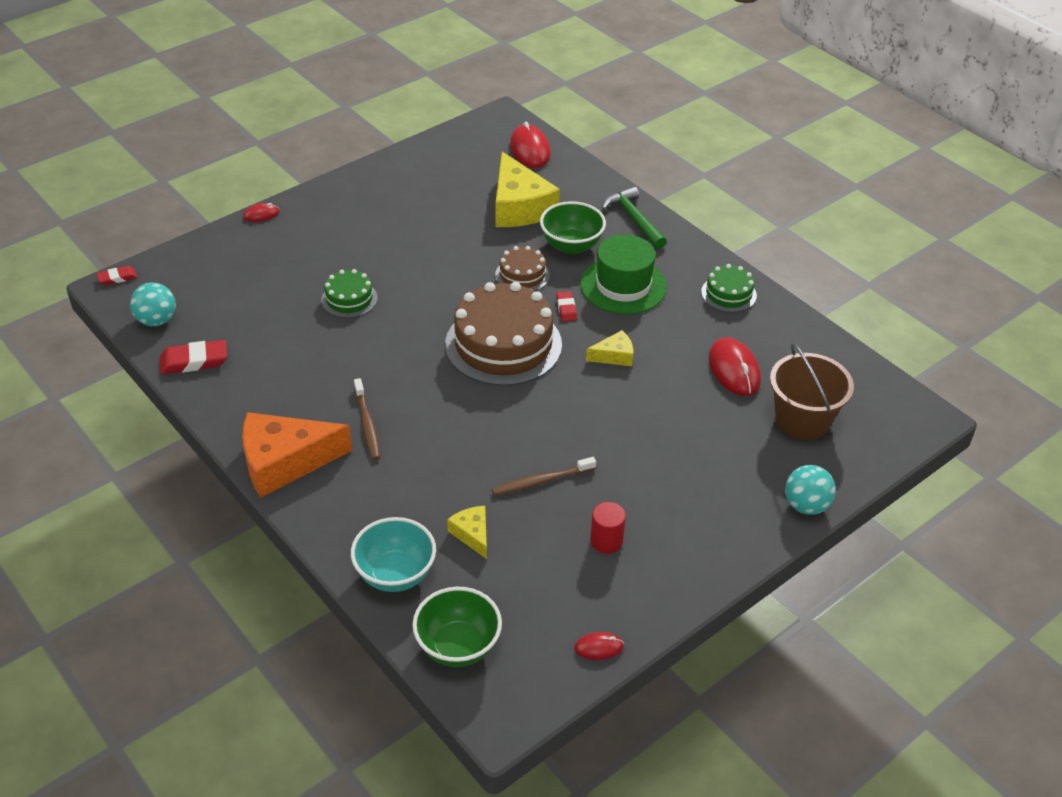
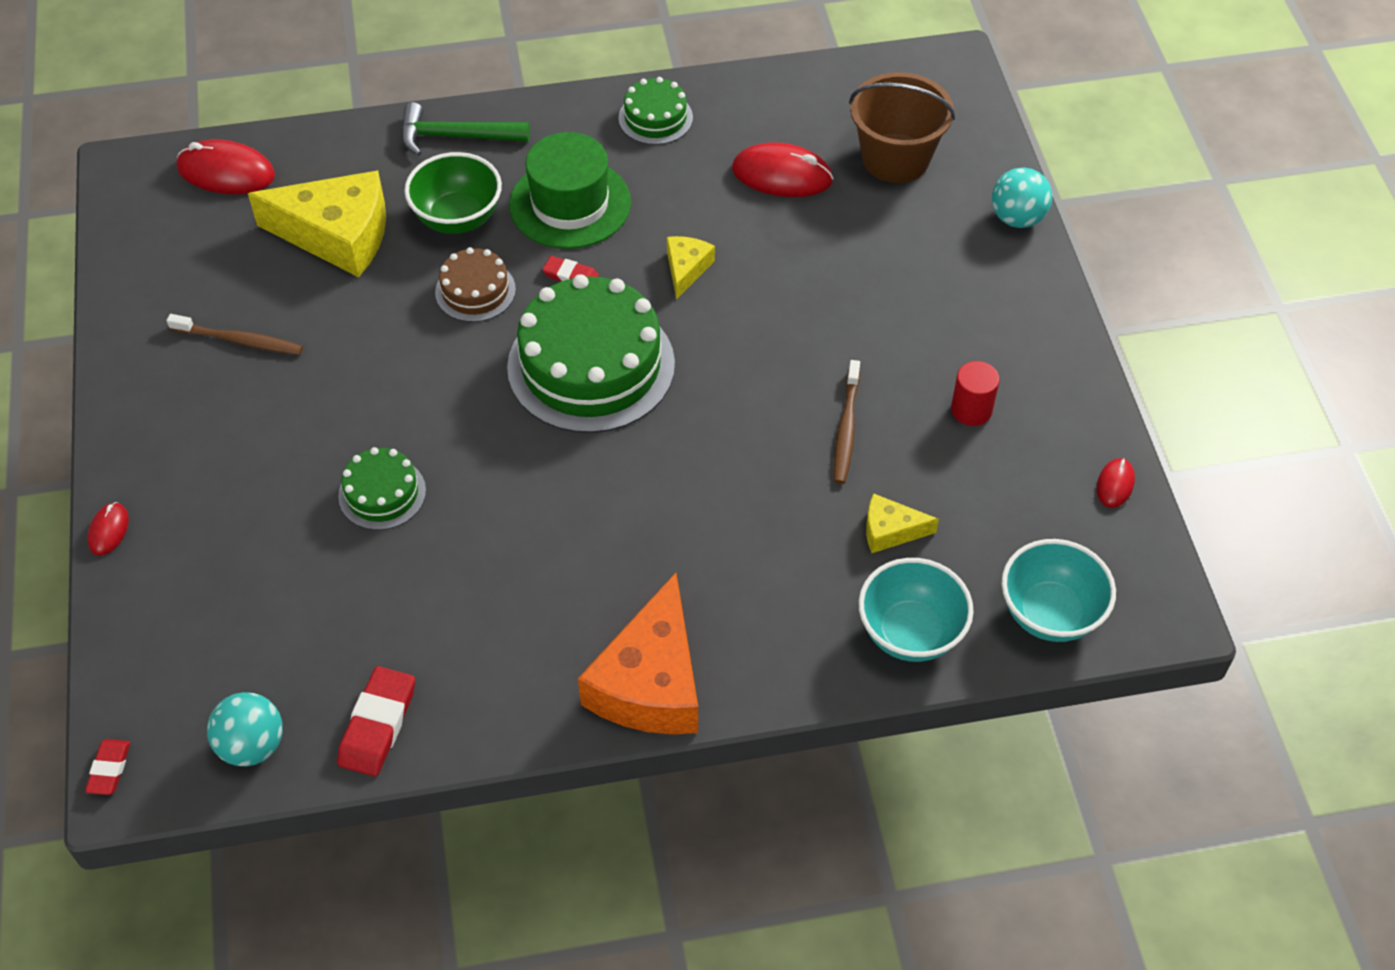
camera: 60 degrees left, 10 degrees up
(367, 424) = (640, 565): brown toothbrush -> brown toothbrush (240, 341)
(458, 646) = (1050, 614): green bowl -> turquoise bowl
(503, 344) = (591, 365): brown cake -> green cake

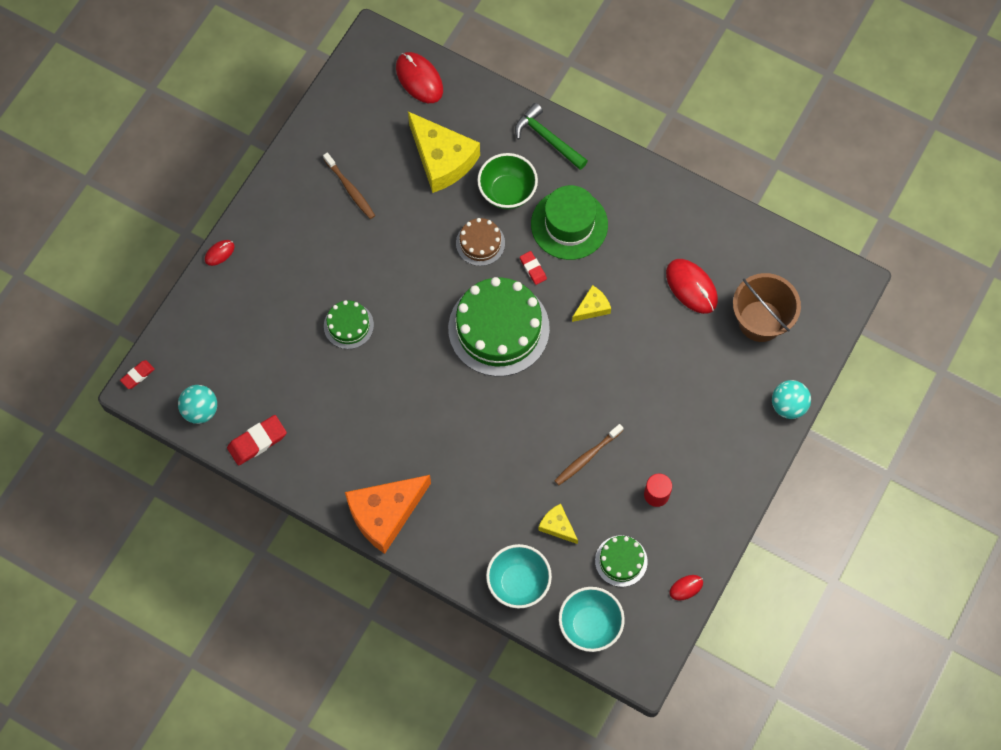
camera: 40 degrees right, 15 degrees up
(655, 118) = (659, 202): green cake -> green cake (621, 561)

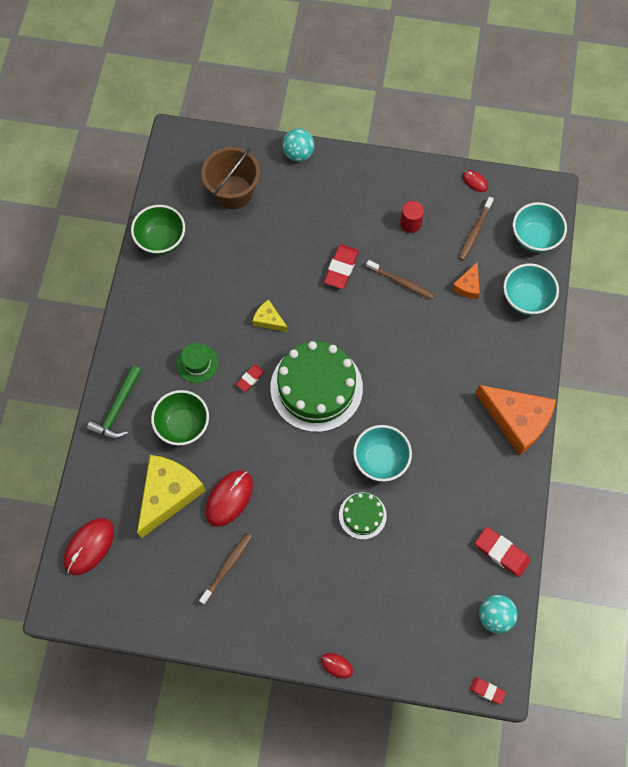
camera: 110 degrees left, 0 degrees up
(397, 363) = (380, 460): none -> turquoise bowl
(480, 243) = (241, 431): brown cake -> none
(557, 526) = (467, 286): yellow cheese -> orange cheese
(569, 224) = (197, 363): green hat -> green hat, size x0.59
(621, 561) = (474, 232): green cake -> brown toothbrush
(626, 401) = (341, 268): none -> red eraser
(691, 287) = (221, 250): red mouse -> red mouse (229, 498)
(725, 231) = (161, 240): none -> green bowl

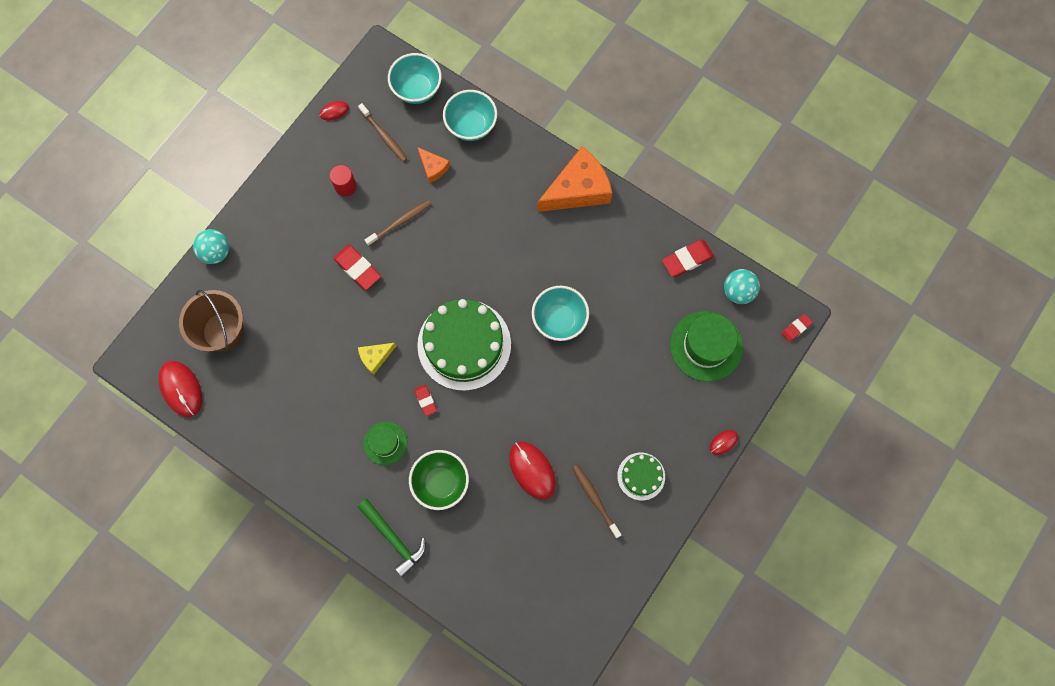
camera: 65 degrees left, 5 degrees up
(89, 546) = (518, 621): red mouse -> red mouse (181, 389)
(161, 240) = (237, 423): green bowl -> none
(168, 494) = (502, 525): yellow cheese -> none
(362, 515) = (602, 359): green cake -> green cake (641, 476)
(424, 608) = (706, 346): none -> green hat

